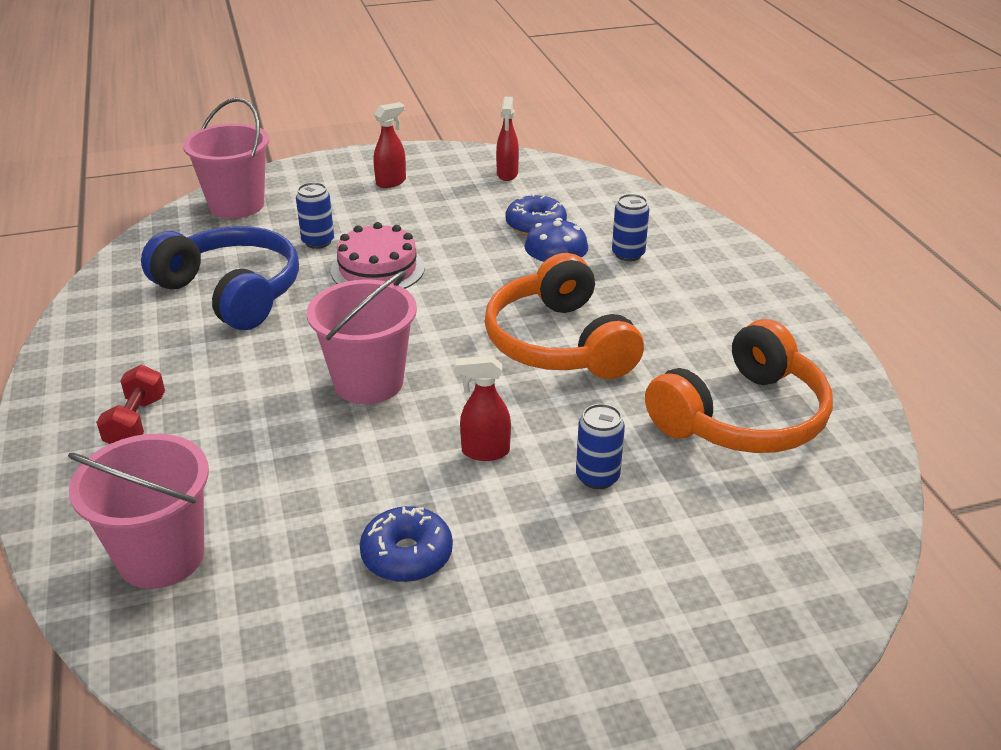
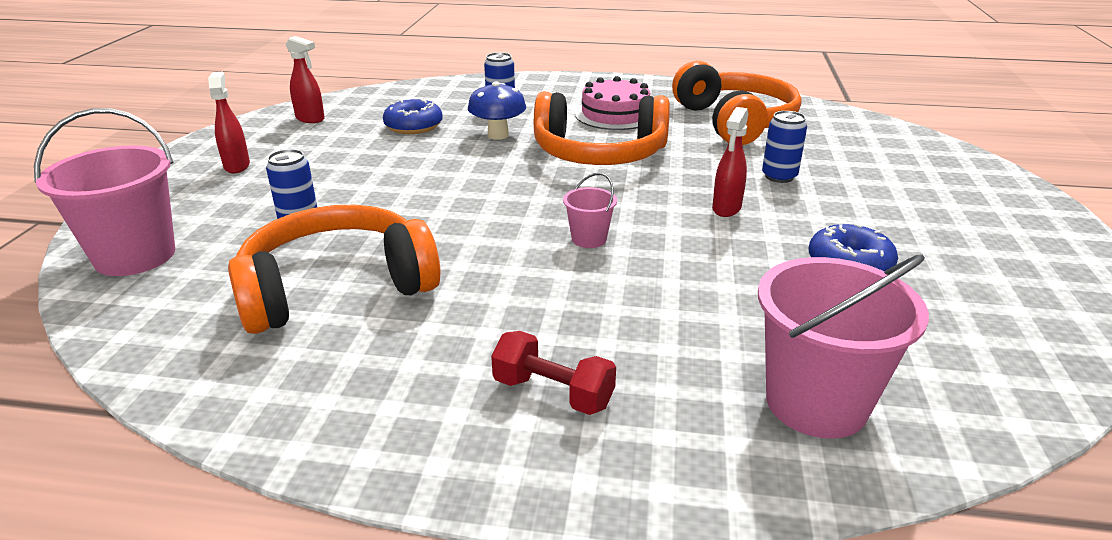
camera: 65 degrees left, 5 degrees down
(232, 292) = (336, 288): blue headphones -> orange headphones
(368, 382) = (589, 239): pink bucket -> pink bucket, size x0.49
(378, 269) = (396, 201): pink cake -> pink cake (615, 114)

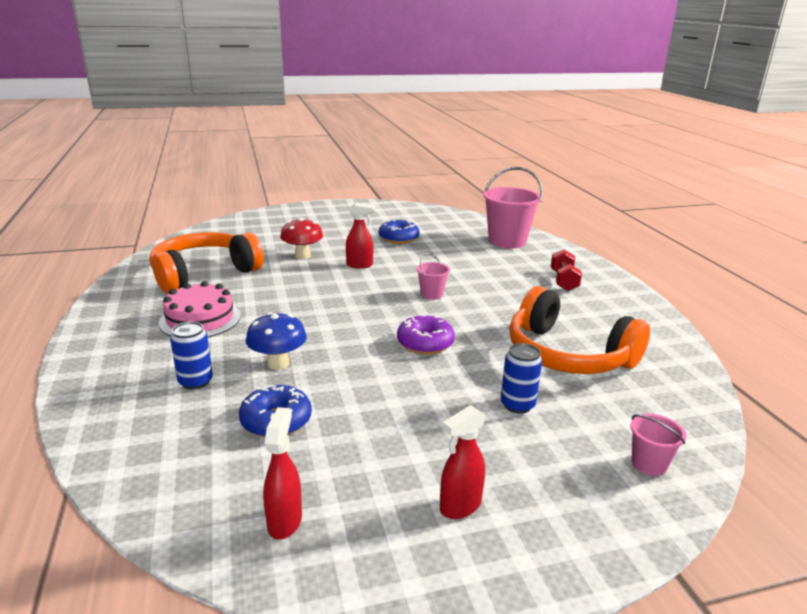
camera: 115 degrees left, 5 degrees down
(135, 256) = (649, 464): pink bucket -> pink bucket, size x0.49
(463, 204) = (425, 343): none -> purple donut
(599, 154) = (297, 312): orange headphones -> none
(779, 176) = (302, 256): blue can -> red mushroom

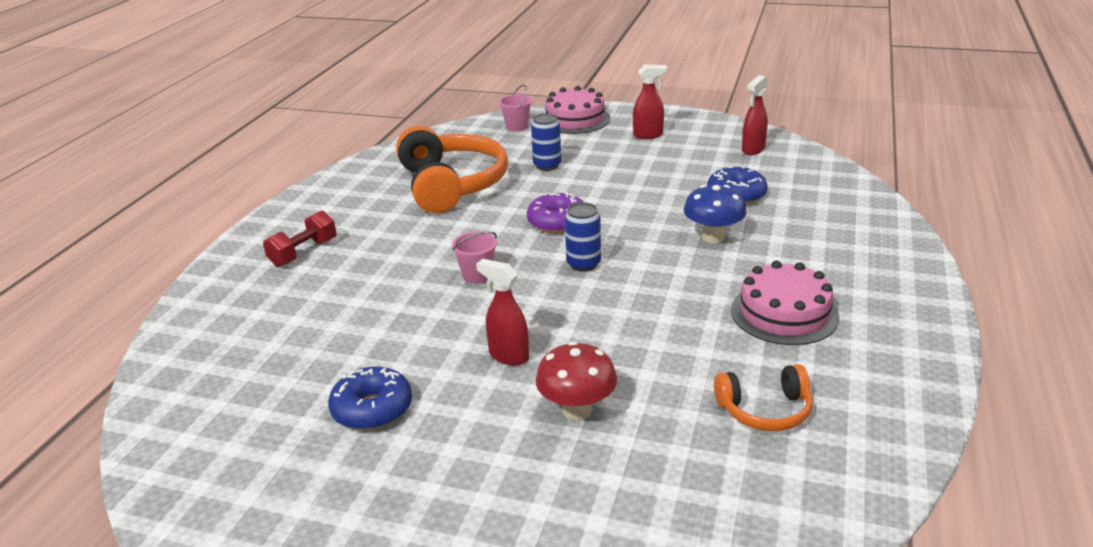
camera: 145 degrees left, 5 degrees up
(195, 381) = (798, 239): blue can -> blue can (583, 264)
(204, 273) = (765, 410): orange headphones -> orange headphones, size x0.51
(507, 241) = (226, 344): pink bucket -> none
(602, 511) = (575, 119): none -> pink cake

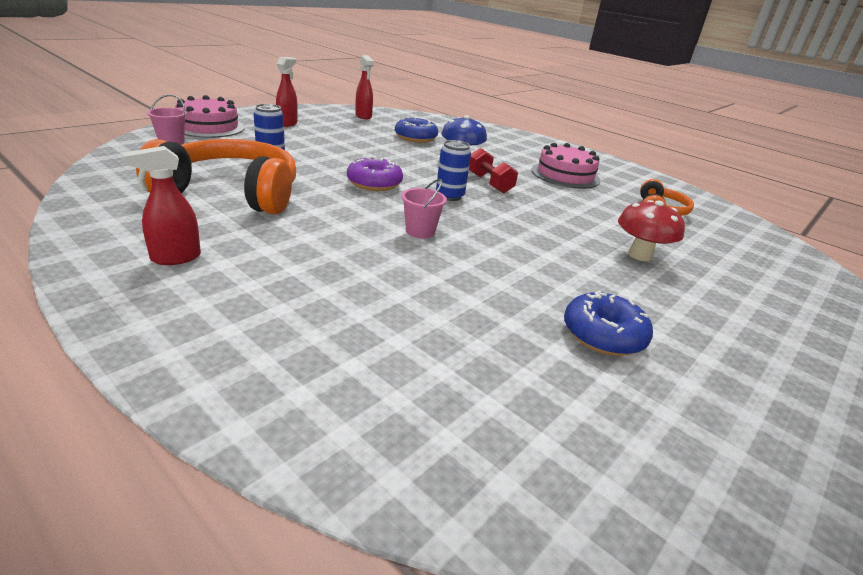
camera: 70 degrees left, 0 degrees up
(303, 253) = (243, 298): red dumbbell -> red dumbbell (489, 183)
(508, 356) = (556, 256): red spray bottle -> red spray bottle (175, 258)

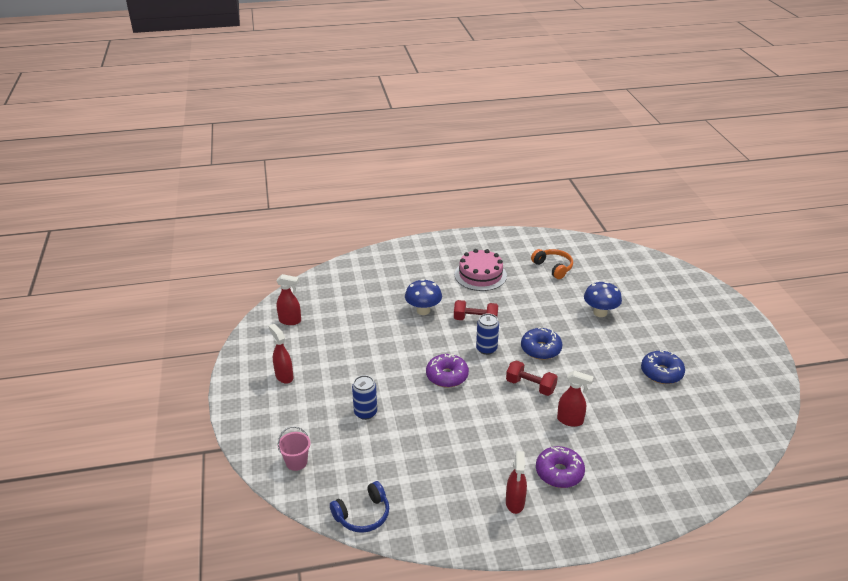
camera: 50 degrees left, 5 degrees up
(106, 177) = (363, 515): none -> blue headphones
(208, 127) = (265, 429): pink cake -> none
(231, 193) = (427, 454): orange headphones -> none
(264, 281) = (559, 472): none -> purple donut
(386, 271) = (570, 420): none -> red spray bottle
(415, 138) = (364, 313): blue donut -> blue donut (540, 349)
(420, 231) = (530, 386): pink bucket -> red dumbbell
(640, 255) = (600, 313): red mushroom -> blue mushroom

